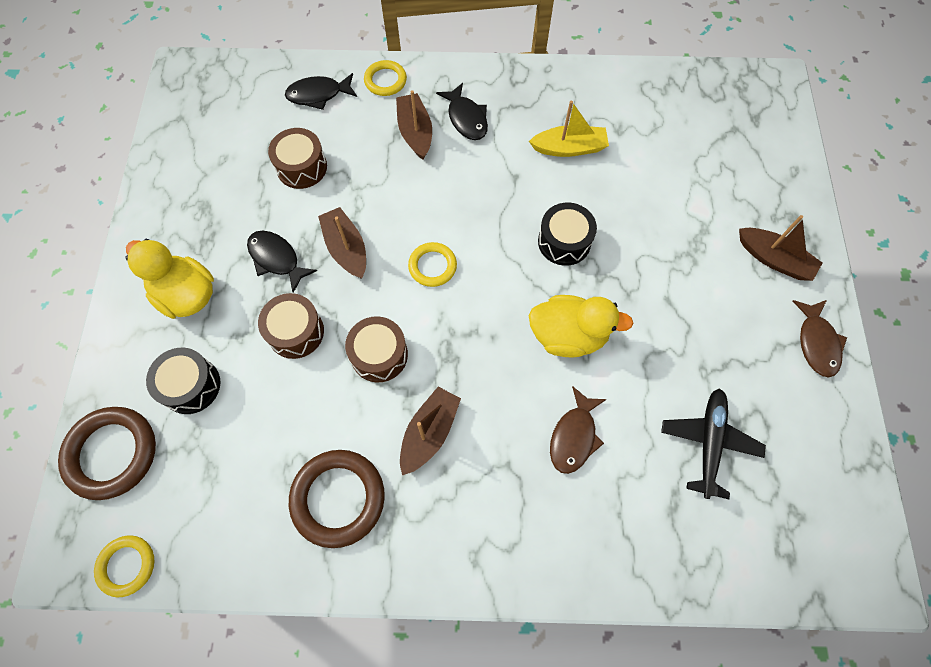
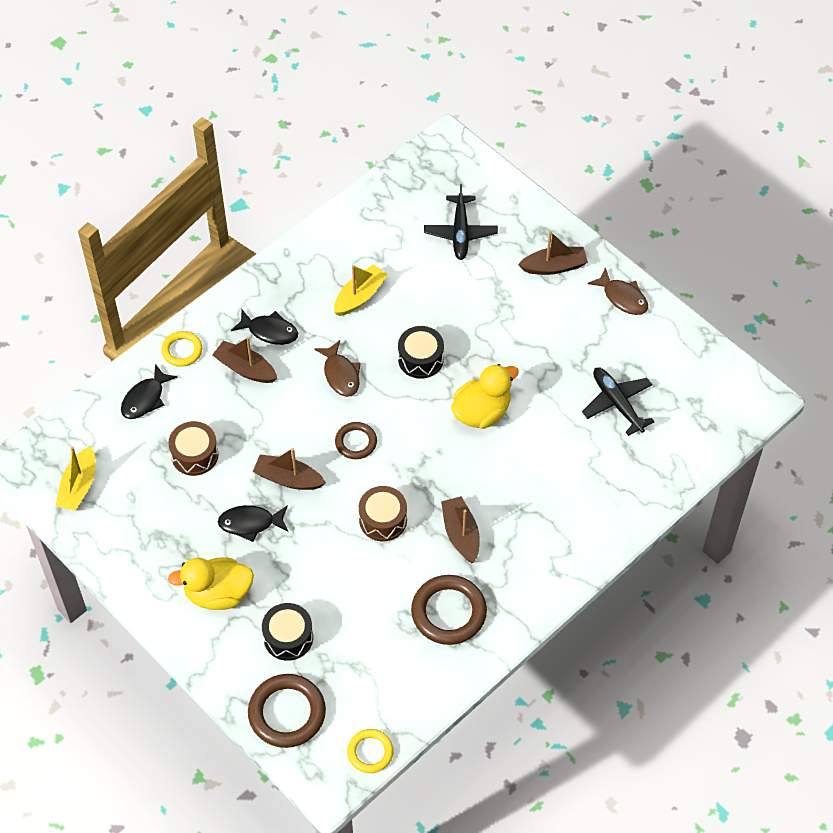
camera: 45 degrees left, 10 degrees down
(198, 120) = (79, 486): none -> yellow boat
(296, 332) = (316, 552): brown drum -> none
(432, 266) = (356, 442): yellow ring -> brown ring
(574, 436) = (543, 464): brown fish -> brown fish (341, 374)
(714, 162) = (460, 232): none -> black plane

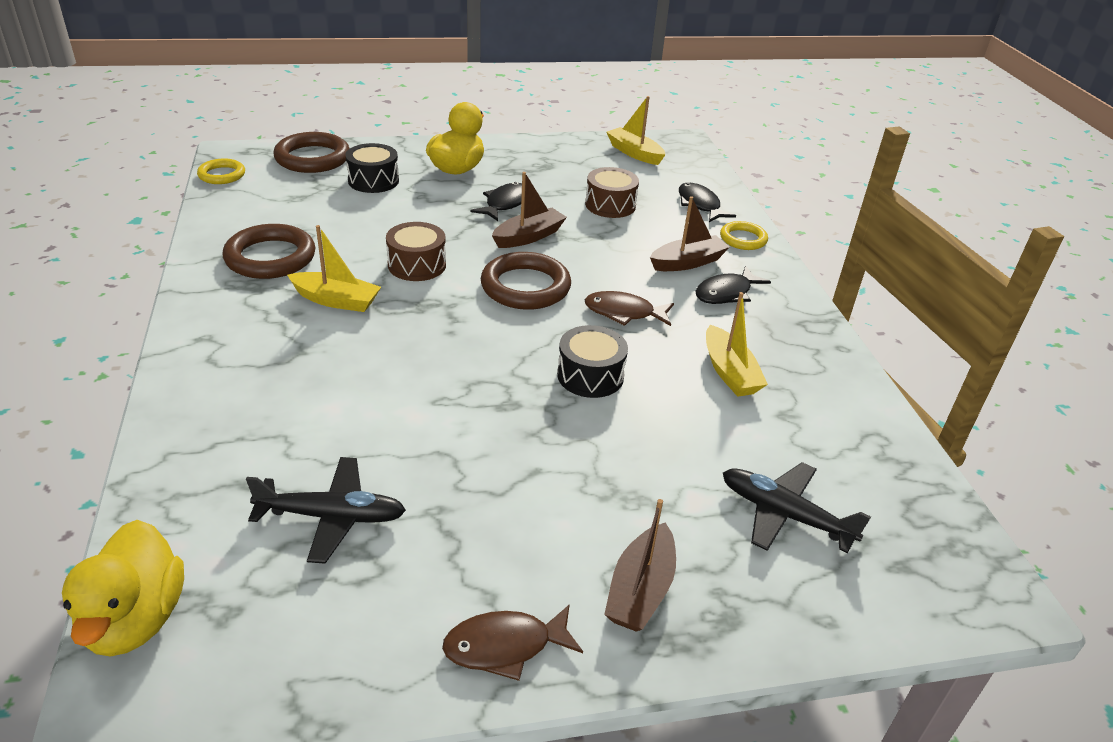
camera: 120 degrees right, 20 degrees down
(356, 442) = (525, 287): brown ring -> brown ring, size x1.70
(461, 534) = (336, 300): brown boat -> yellow boat
(482, 412) = (463, 386): yellow duck -> yellow duck (135, 619)

